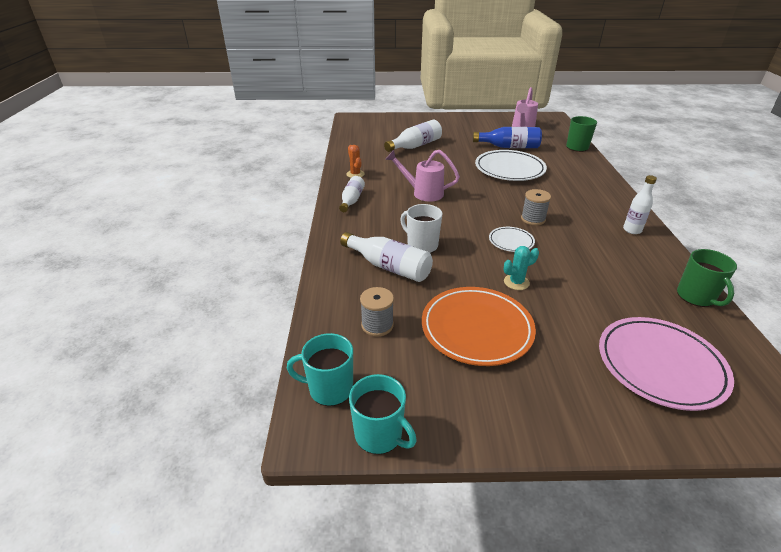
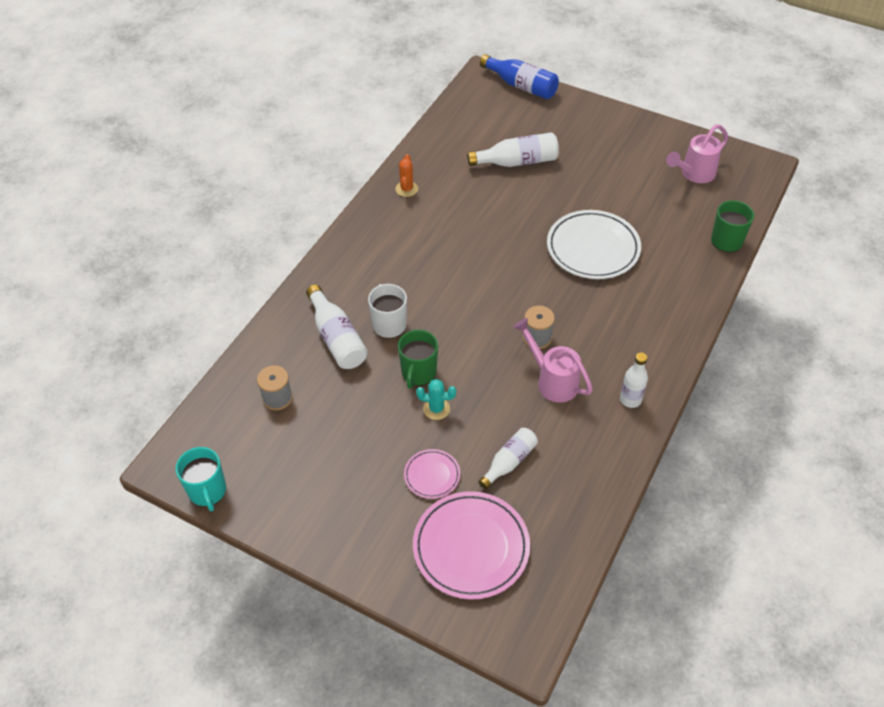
camera: 30 degrees right, 15 degrees up
(329, 389) = (200, 438): turquoise mug -> none
(351, 200) = (371, 231): white bottle -> white bottle (509, 462)
(422, 193) = (454, 249): pink watering can -> pink watering can (552, 380)
(476, 329) = (354, 440): orange plate -> none
(509, 147) = (634, 207): blue bottle -> blue bottle (521, 86)
(511, 241) = (482, 358): white plate -> none
(567, 327) = (432, 475): none -> pink plate
(696, 297) = (592, 505): green mug -> green mug (418, 373)

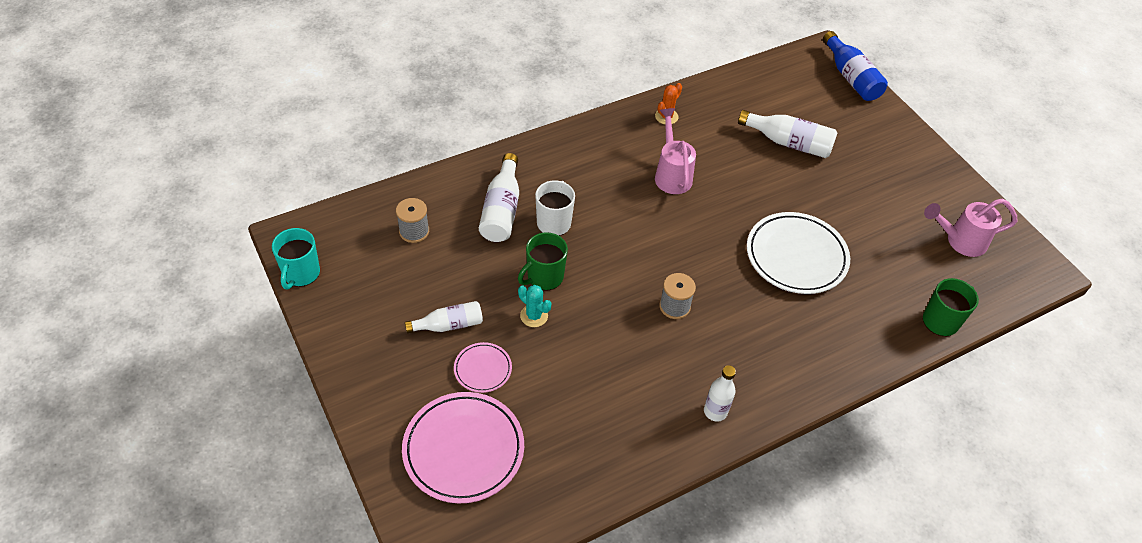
camera: 30 degrees right, 0 degrees up
(509, 462) = (557, 398): white bottle -> white bottle (449, 325)
(552, 380) = (656, 351): pink watering can -> pink watering can (671, 174)

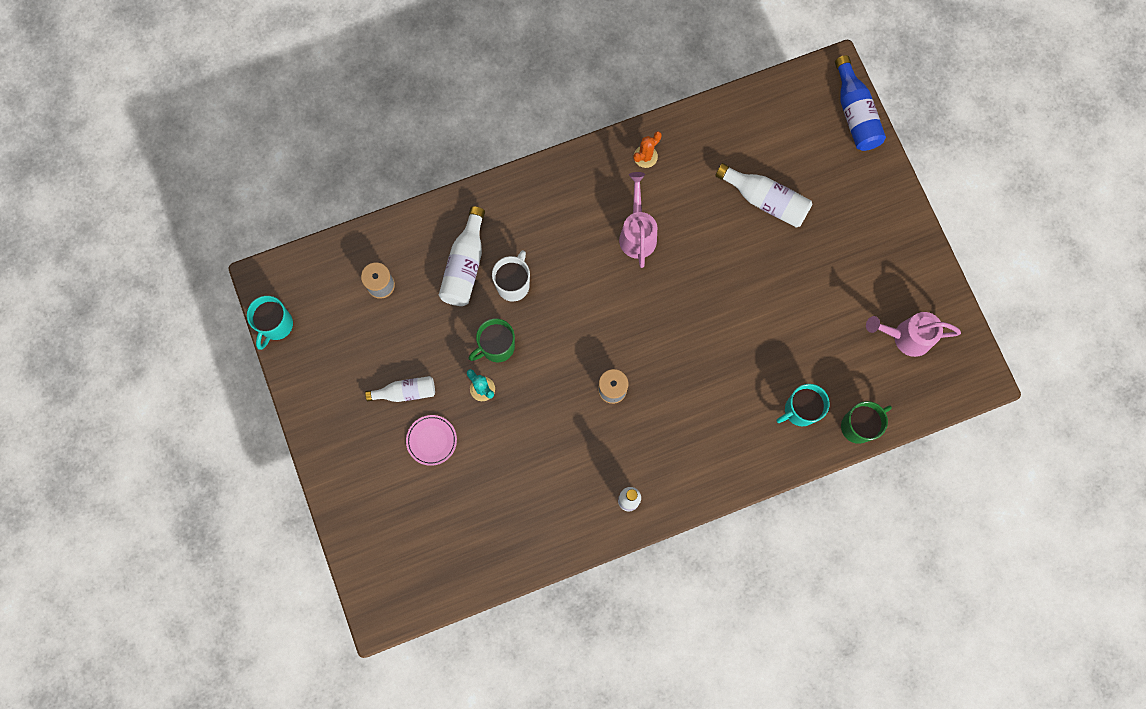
camera: 10 degrees right, 25 degrees up
(463, 449) = (409, 517): pink plate -> none
(796, 256) = (739, 342): white plate -> none
(876, 311) = (800, 410): none -> turquoise mug

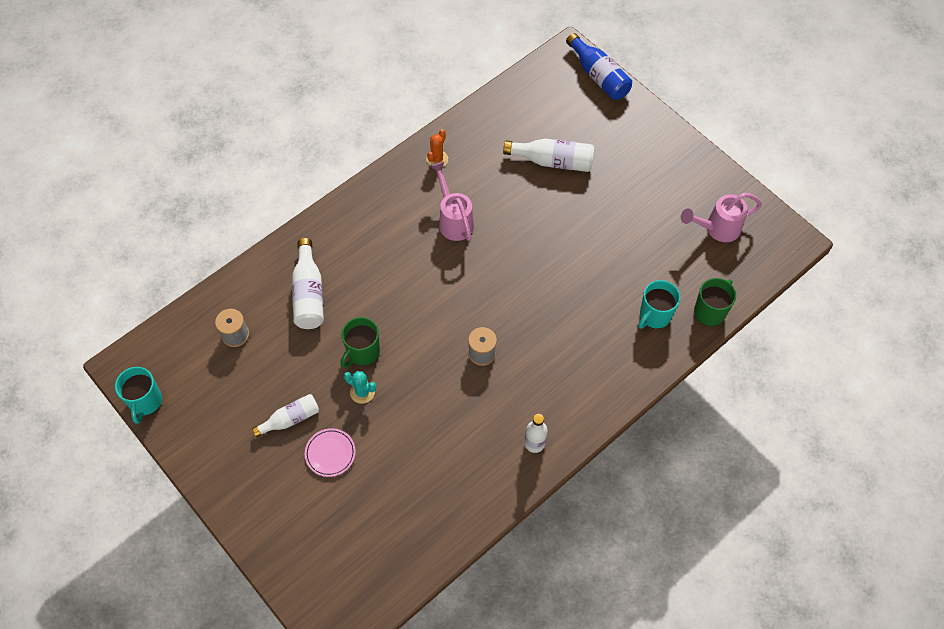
camera: 20 degrees left, 15 degrees down
(513, 284) = (359, 295): white mug -> none

